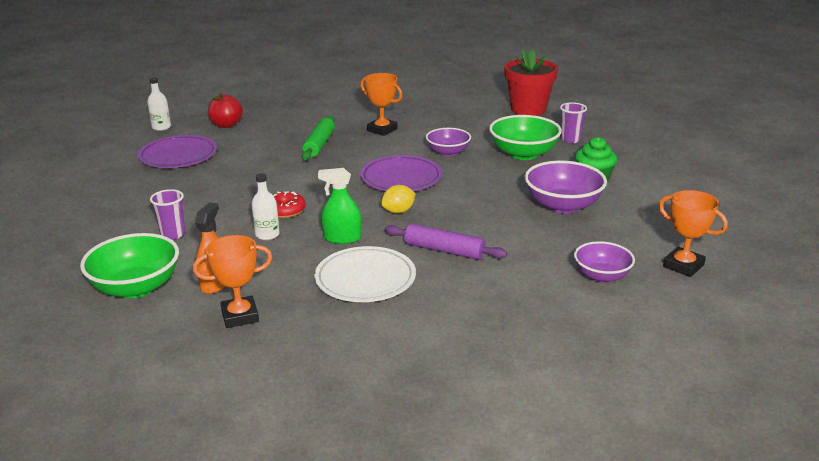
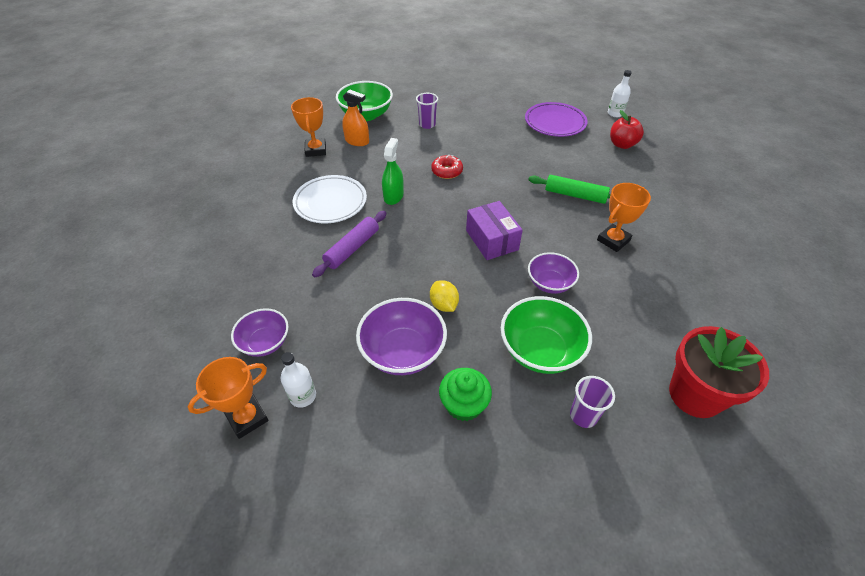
camera: 100 degrees right, 20 degrees up
(267, 235) = (412, 162): white bottle -> white bottle (303, 396)
(398, 211) = (427, 231): yellow lemon -> yellow lemon (444, 305)
(401, 178) = (491, 240): purple plate -> purple box

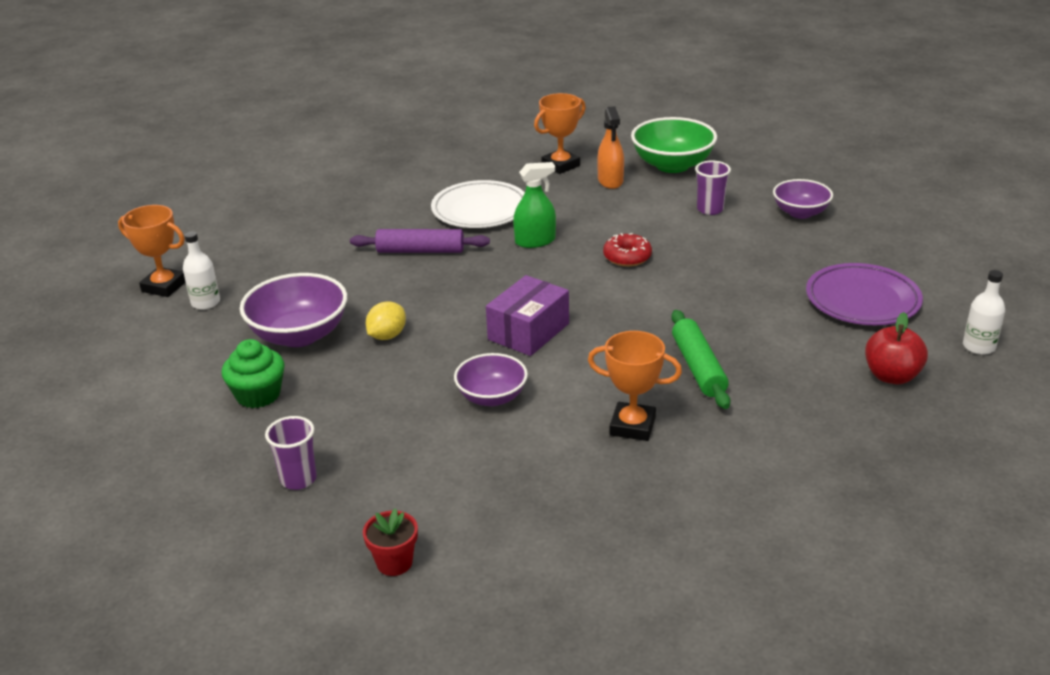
camera: 60 degrees right, 15 degrees down
(265, 342) = (252, 258): purple bowl -> purple bowl (800, 213)
(540, 350) = (372, 422): green bowl -> none
(695, 395) = (394, 562): red flower pot -> red flower pot, size x0.48

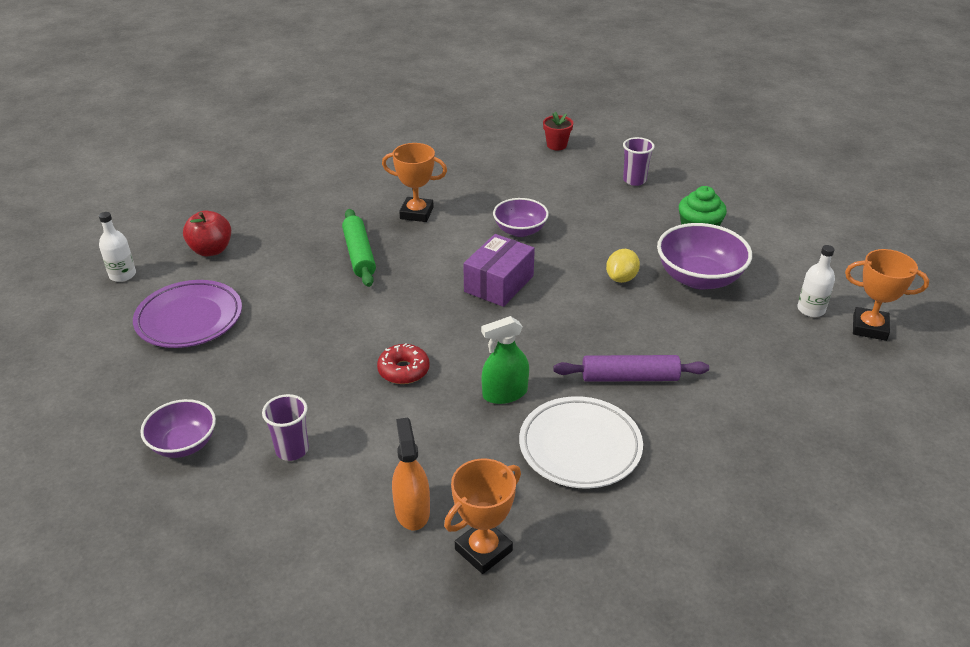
camera: 175 degrees right, 5 degrees up
(672, 165) = (317, 551): green bowl -> none

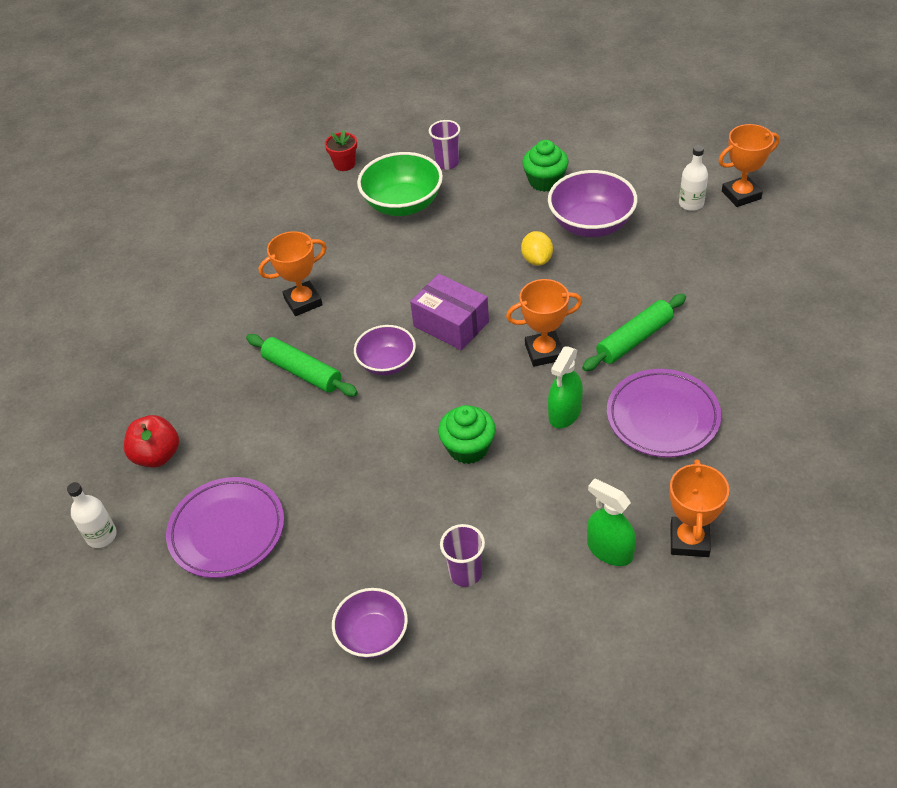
camera: 35 degrees left, 10 degrees up
(403, 370) = (468, 448): red donut -> green cupcake
(412, 511) = (610, 550): orange spray bottle -> green spray bottle
(499, 284) = (451, 324): purple box -> purple box turned 45 degrees counterclockwise
(520, 230) = (410, 265): purple bowl -> purple bowl (387, 363)
(544, 343) = (544, 352): none -> orange trophy
(566, 190) = (403, 204): none -> green bowl
(580, 447) = (662, 417): white plate -> purple plate
(630, 377) = (634, 339): purple rolling pin -> green rolling pin

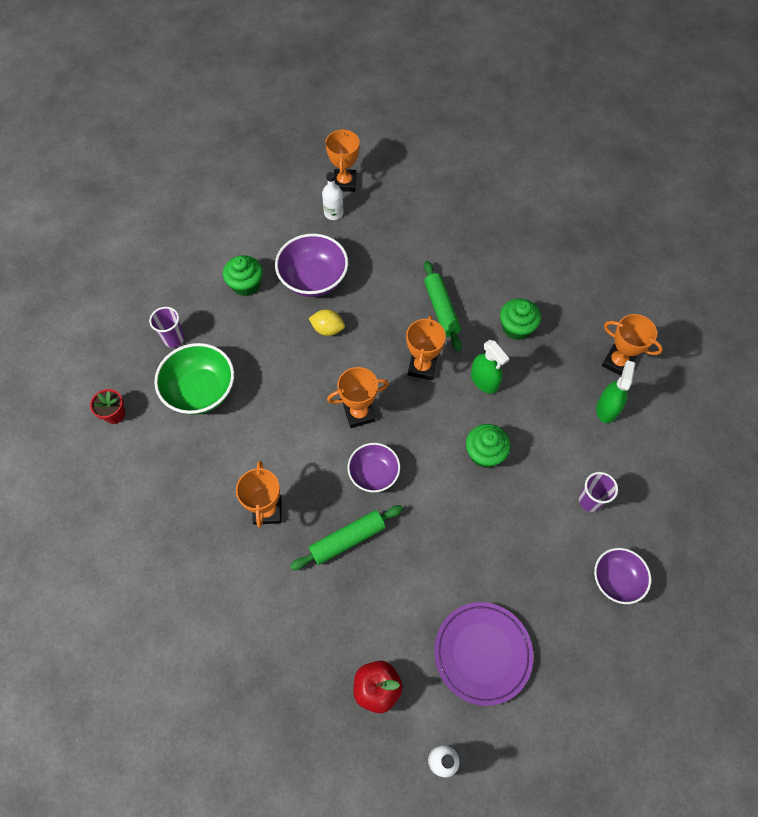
camera: 70 degrees left, 15 degrees up
(451, 324) = (359, 413): purple box -> orange trophy
(610, 550) = (607, 408): green spray bottle -> green spray bottle turned 135 degrees clockwise
(662, 417) = (516, 328): purple plate -> green cupcake

